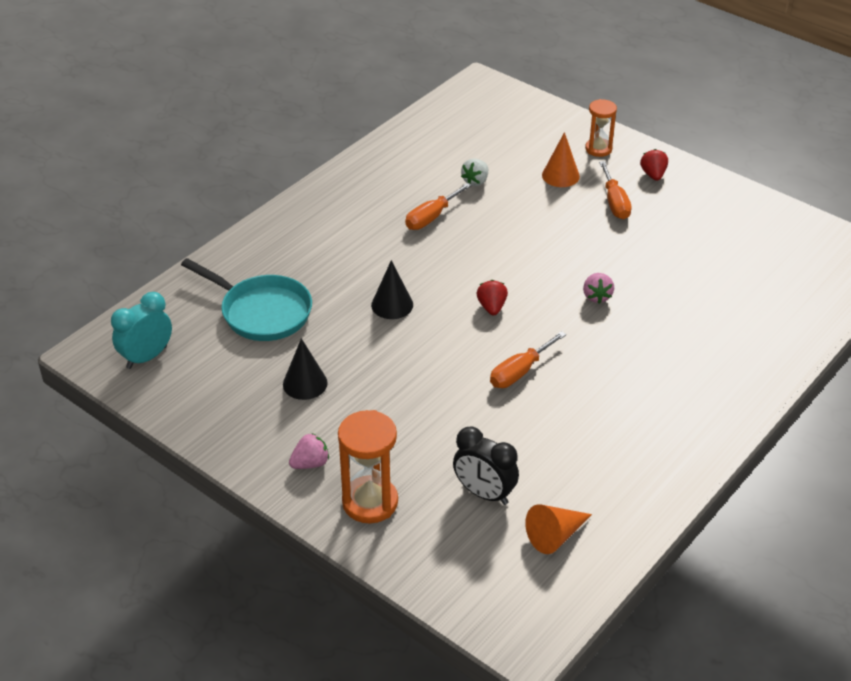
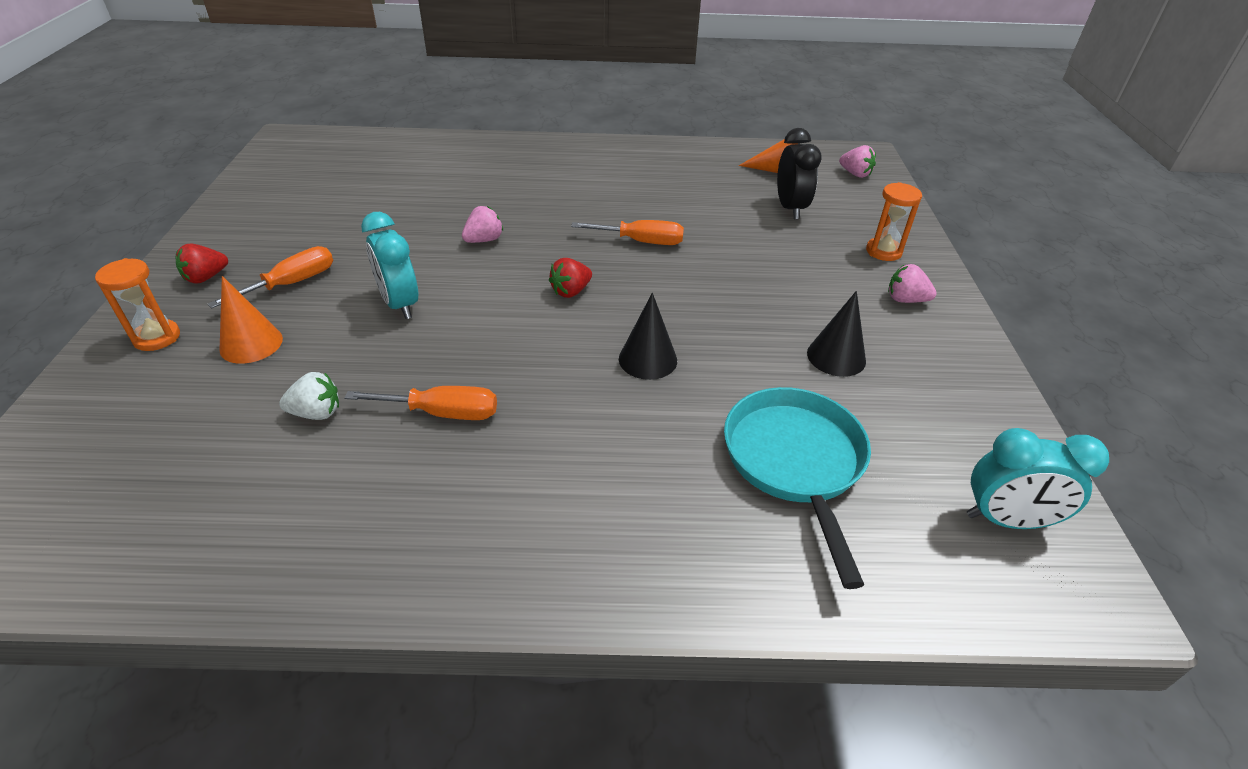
camera: 130 degrees left, 0 degrees up
(370, 502) = (883, 251): orange hourglass -> orange hourglass, size x0.64
(498, 594) = (855, 174): none -> pink strawberry
(549, 235) = (400, 304): none -> turquoise clock

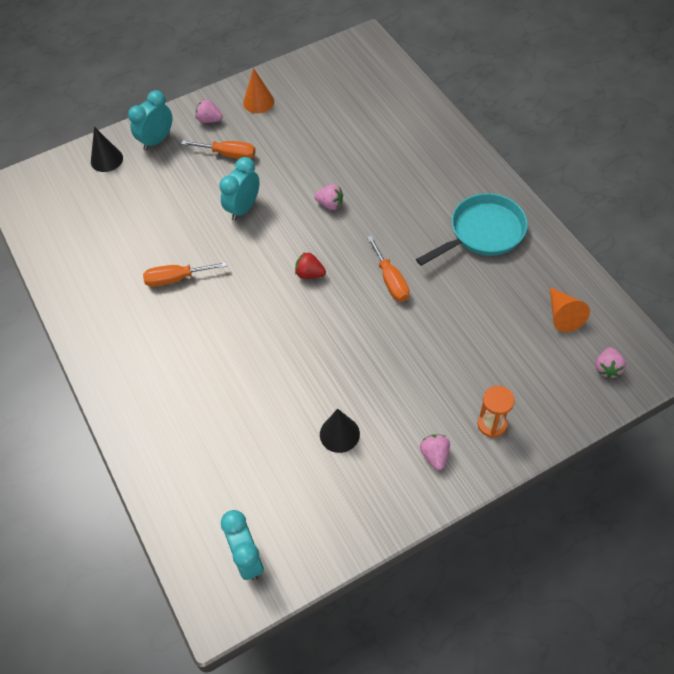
camera: 65 degrees right, 15 degrees up
(157, 337) = (157, 140): orange hourglass -> turquoise clock
(206, 277) = (209, 120): red strawberry -> pink strawberry
(251, 344) = (175, 175): orange cone -> orange cone (258, 102)
(316, 413) = (147, 233): white strawberry -> none
(442, 413) = (176, 279): orange screwdriver -> orange screwdriver turned 105 degrees clockwise
(648, 359) = (272, 341): black cone -> black cone (106, 159)
(790, 208) = (508, 345): black clock -> none
(795, 462) = (232, 444): turquoise pan -> turquoise pan (483, 233)

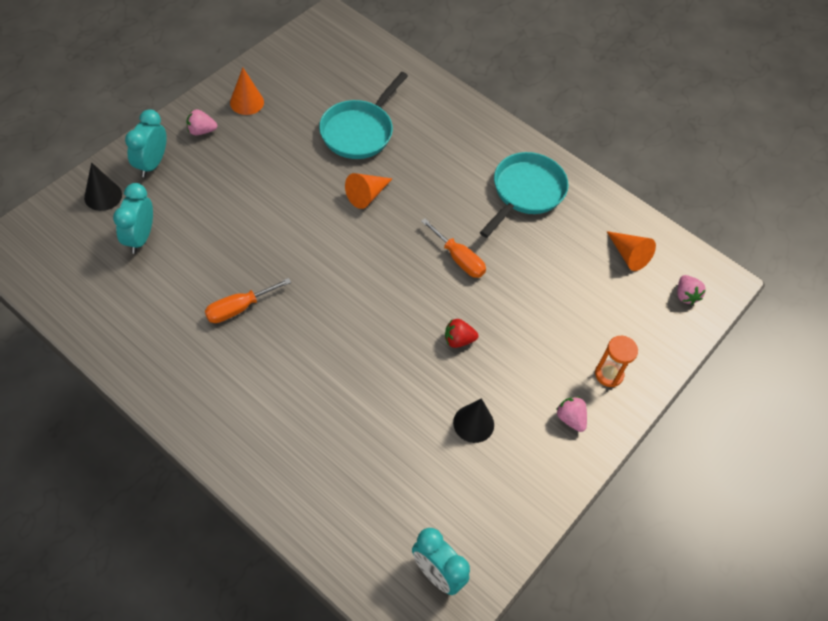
camera: 30 degrees left, 0 degrees up
(228, 154) = (238, 164): orange screwdriver -> none
(243, 208) = (279, 218): turquoise clock -> turquoise clock (140, 238)
(309, 274) = (376, 271): red strawberry -> red strawberry (458, 340)
(330, 204) = (367, 195): pink strawberry -> orange cone
(347, 145) = (359, 131): none -> turquoise pan

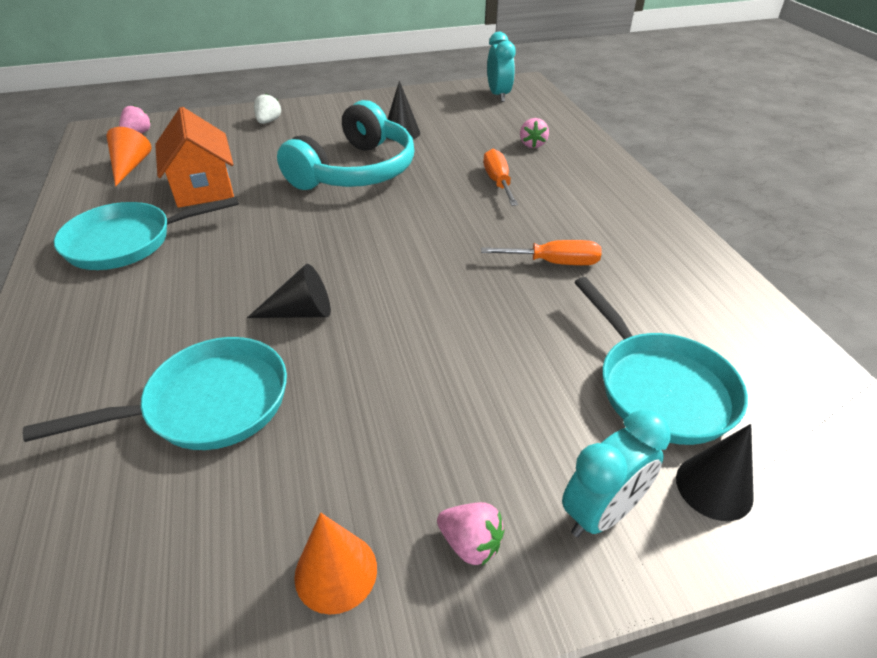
camera: 140 degrees left, 15 degrees down
(140, 238) = (659, 388): turquoise clock -> turquoise pan
(367, 195) = (301, 312): orange cone -> black cone
(458, 259) = (279, 218): orange screwdriver -> orange screwdriver (498, 182)
(458, 340) = (356, 171): red strawberry -> turquoise headphones
(546, 261) = (203, 187): none -> orange house
(570, 419) = (329, 115): pink strawberry -> pink strawberry (532, 144)
(609, 374) = (268, 121): orange hourglass -> white strawberry

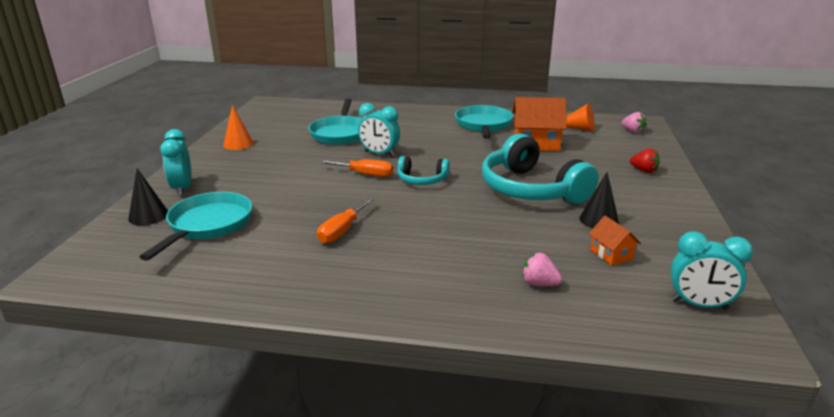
camera: 115 degrees right, 15 degrees down
(268, 121) = (644, 170): white strawberry -> red strawberry
(301, 312) = (379, 154): black cone -> turquoise clock
(377, 245) = (422, 180): none -> turquoise headphones
(459, 124) = (611, 254): none -> orange house
(470, 543) = (212, 164): pink strawberry -> none
(498, 182) = (472, 242): orange screwdriver -> orange screwdriver (365, 174)
(659, 388) = (208, 225): turquoise pan -> turquoise pan turned 105 degrees clockwise

